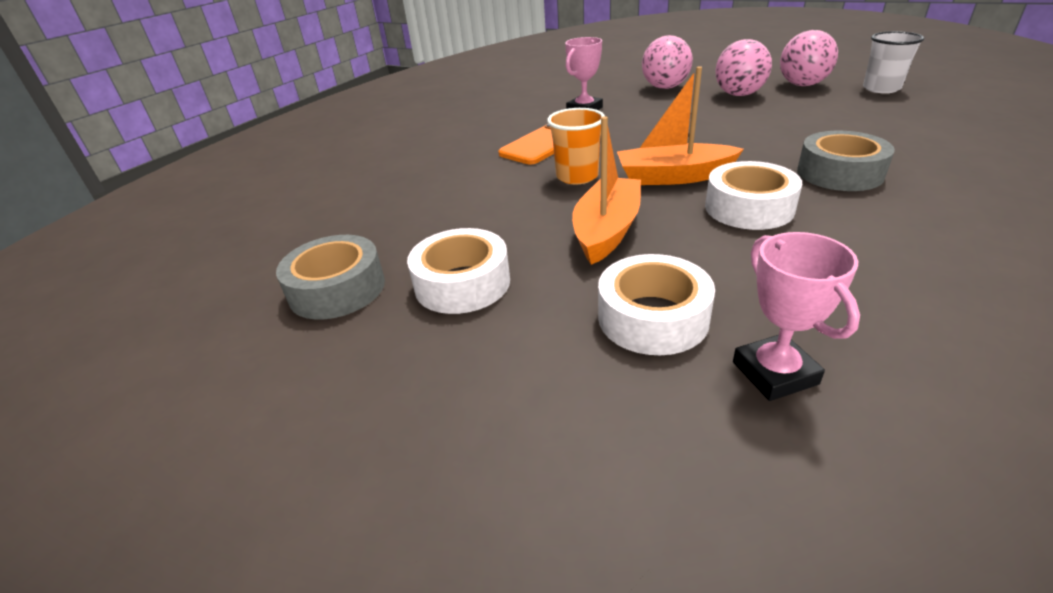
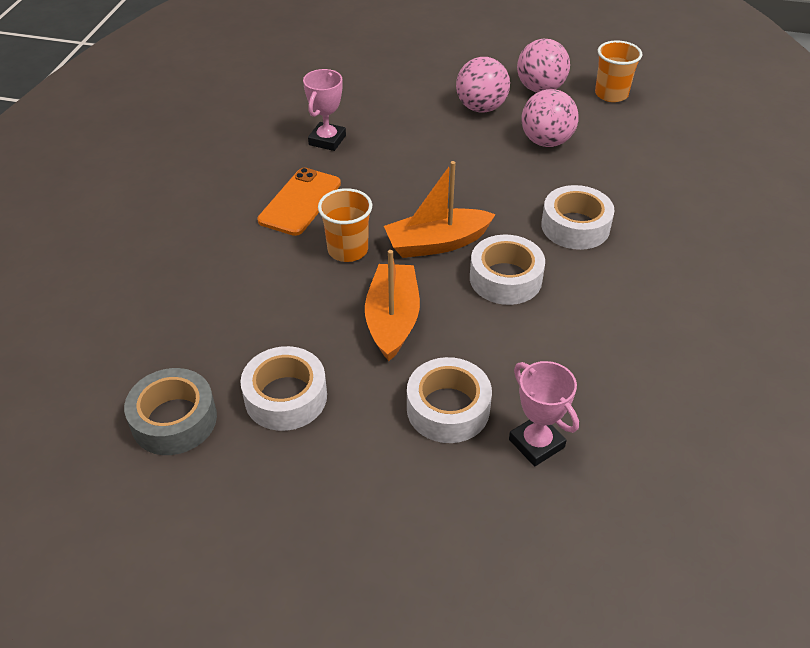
camera: 20 degrees left, 10 degrees up
(665, 87) = (404, 96): pink ball -> pink ball (546, 141)
(839, 173) = (575, 226): grey tape -> white tape
(881, 88) = (611, 94): white cup -> orange cup

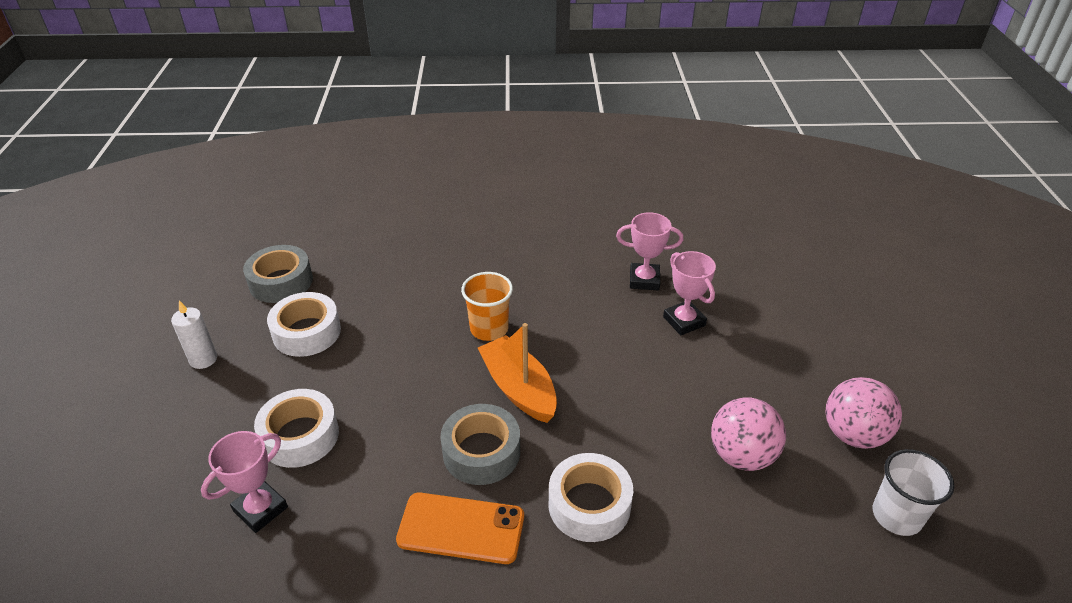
camera: 75 degrees right, 5 degrees down
(290, 502) = (203, 359): none -> white candle
(300, 202) = (544, 284): orange phone -> orange phone (461, 528)
(392, 132) = (684, 321): none -> pink trophy
(392, 320) = (404, 377): orange boat -> none
(481, 108) = (773, 384): pink ball -> none
(505, 278) = (481, 452): white tape -> grey tape
(611, 94) = (896, 516): orange cup -> white cup

